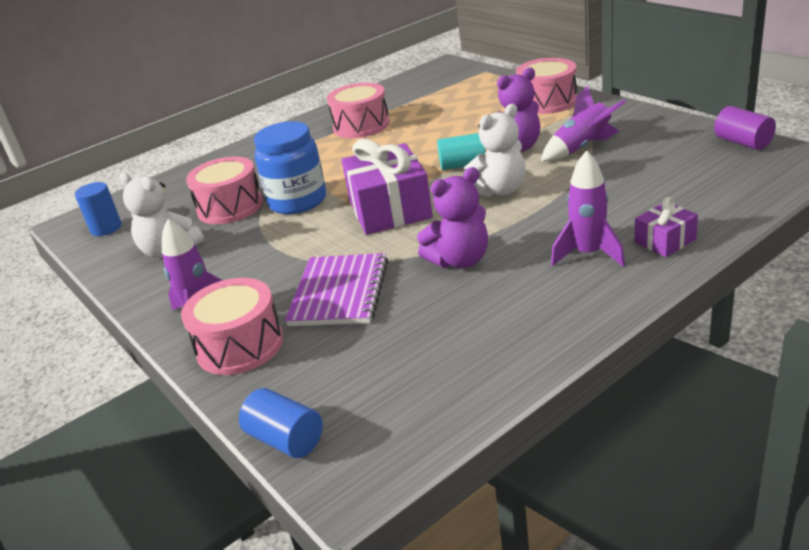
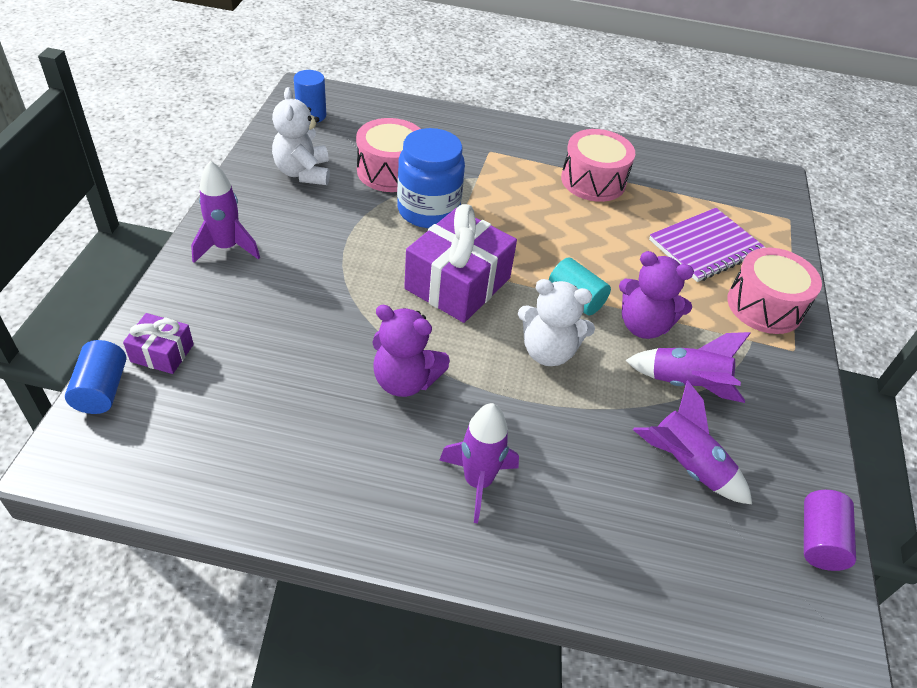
camera: 40 degrees right, 15 degrees up
(240, 345) = (201, 294): pink drum -> none
(340, 292) = (307, 318): purple notebook -> purple notebook (705, 247)
(648, 168) = (686, 465): none -> purple rocket
(665, 241) = (545, 542): purple gift -> purple gift (162, 353)

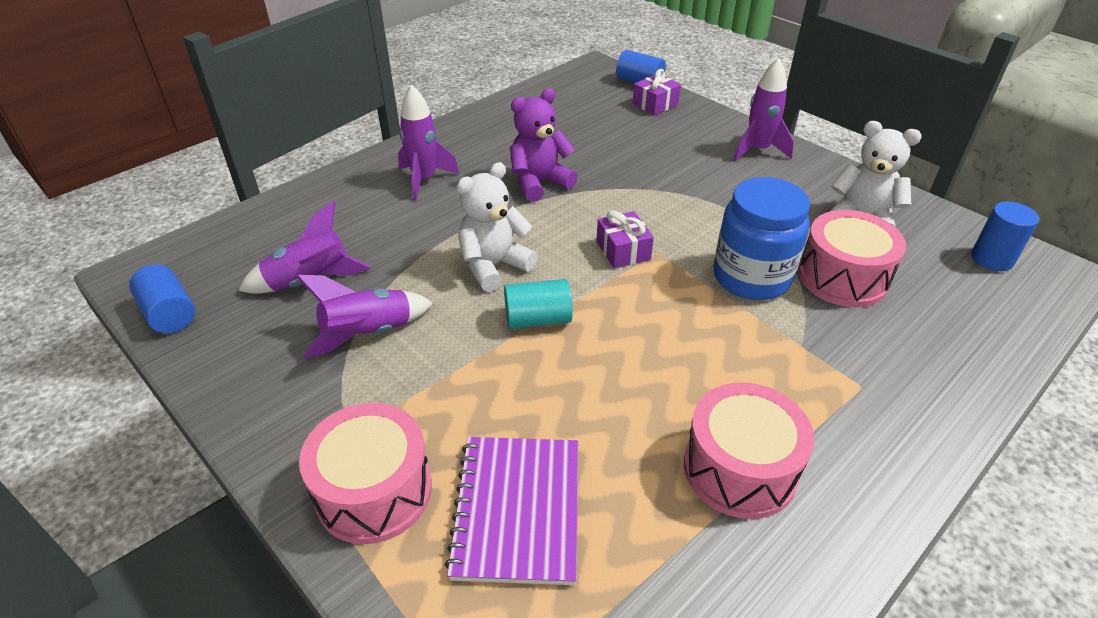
camera: 130 degrees right, 5 degrees down
(457, 283) = (623, 251): purple gift -> purple gift, size x0.50
(643, 326) = (458, 349): purple teddy bear -> none
(819, 540) = (169, 314): purple cylinder -> blue cylinder

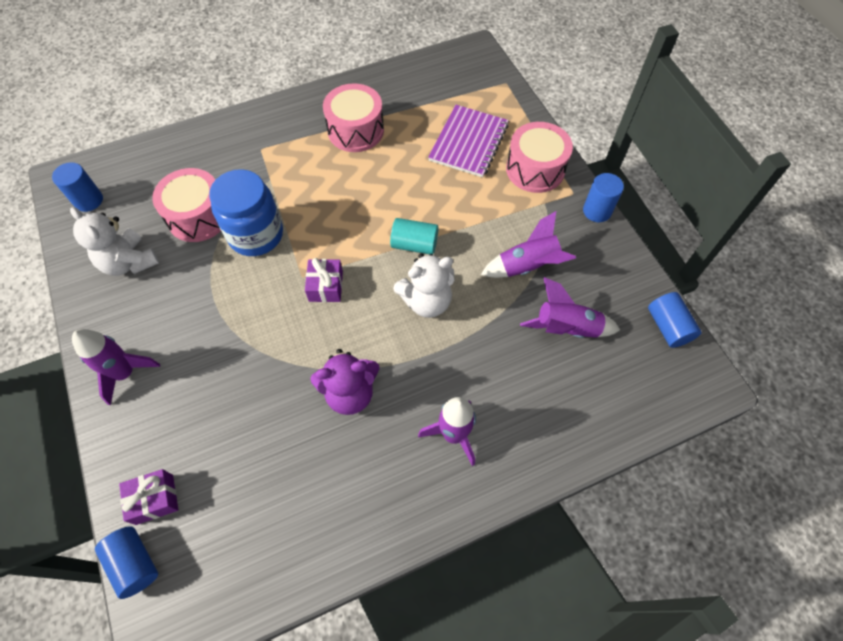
camera: 160 degrees left, 20 degrees up
(255, 443) = (597, 211): none -> blue cylinder

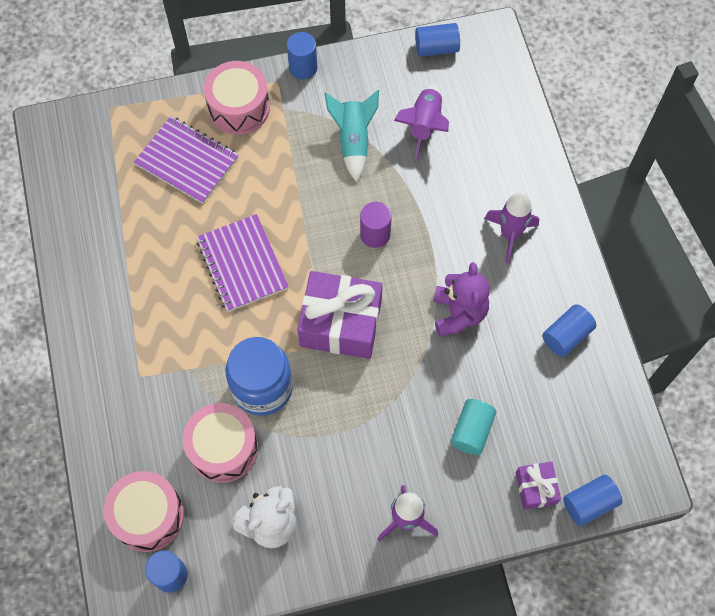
camera: 80 degrees left, 5 degrees up
(326, 286) = (341, 323): purple gift -> purple gift, size x1.99
(337, 514) = (566, 336): none -> blue cylinder
(355, 130) = (139, 271): pink drum -> pink drum (148, 516)
(374, 199) = (242, 264): none -> purple notebook
(414, 244) = (308, 235): turquoise cylinder -> turquoise cylinder (472, 431)
(426, 301) = (375, 234): white teddy bear -> purple cylinder
(527, 266) = (353, 141): purple rocket -> turquoise rocket

